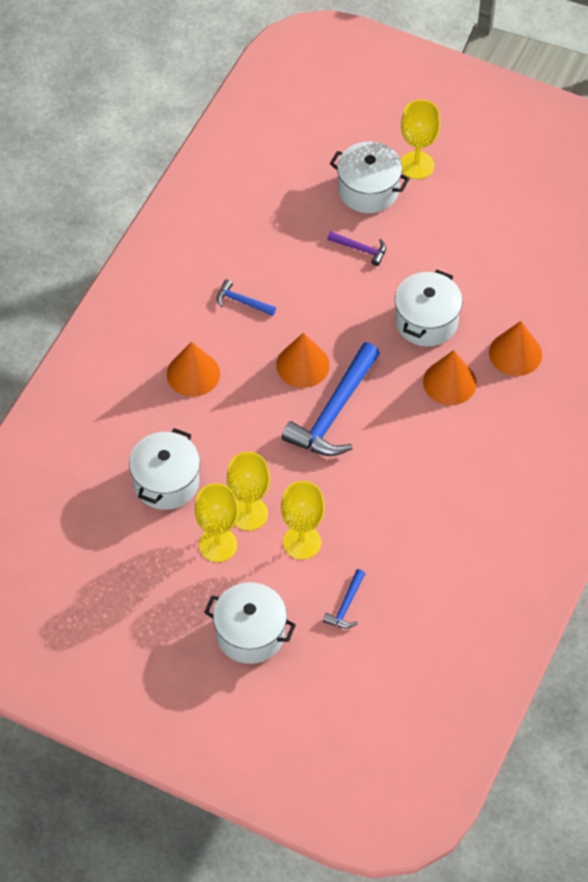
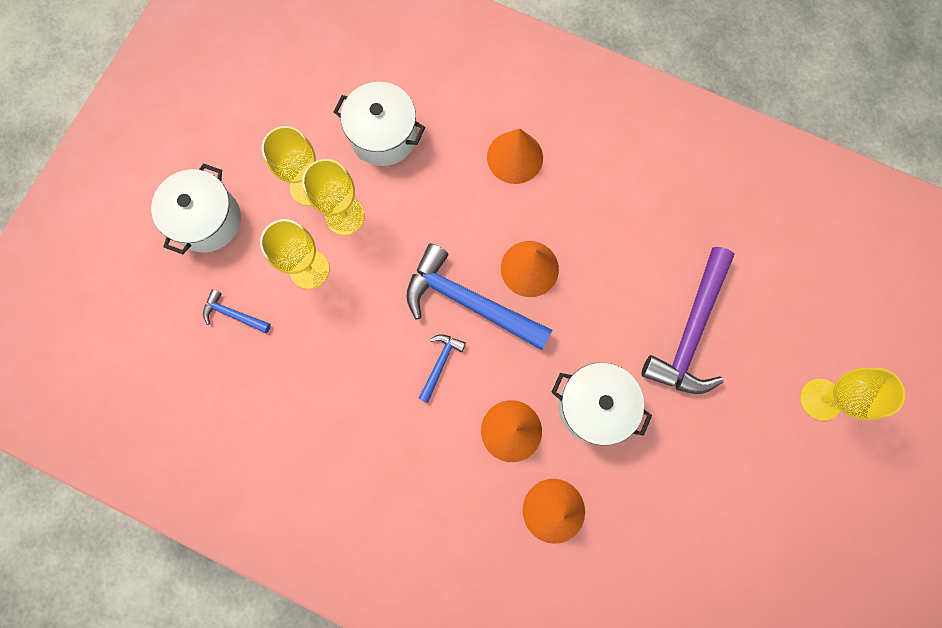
camera: 90 degrees right, 20 degrees up
(242, 301) = (610, 204): blue hammer -> blue hammer (440, 363)
(360, 249) = (690, 332): purple hammer -> purple hammer, size x2.17
(368, 190) = (777, 341): white pot -> none

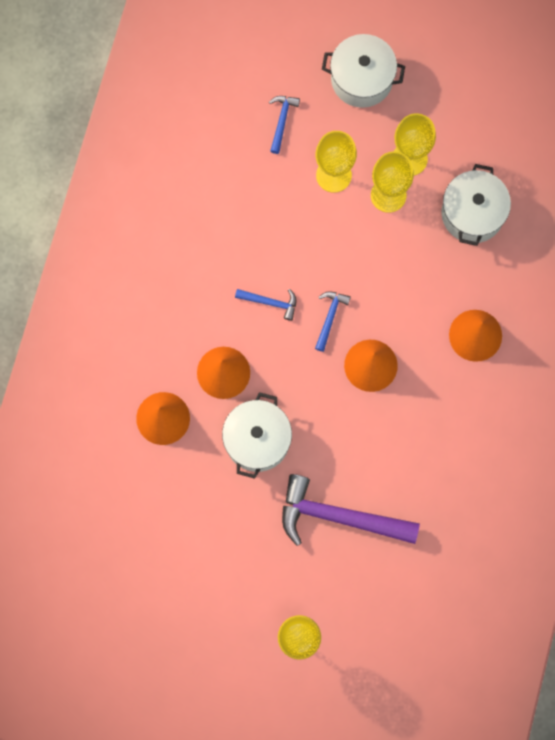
camera: 80 degrees right, 0 degrees up
(469, 302) = (330, 317): blue hammer -> blue hammer, size x0.46

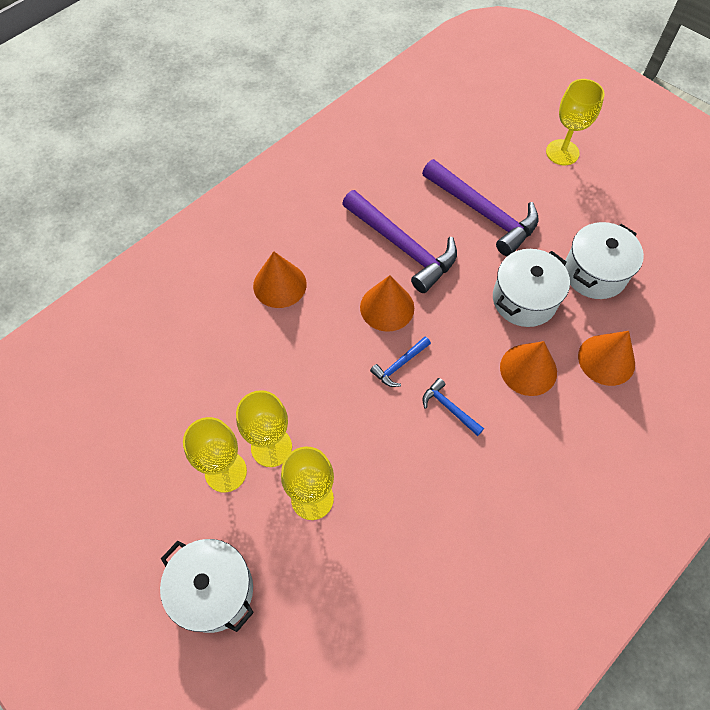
camera: 150 degrees left, 15 degrees down
(282, 121) = (330, 593): blue hammer -> none
(392, 435) = (403, 246): none -> purple hammer
(472, 213) = (205, 385): white pot -> white pot (594, 273)

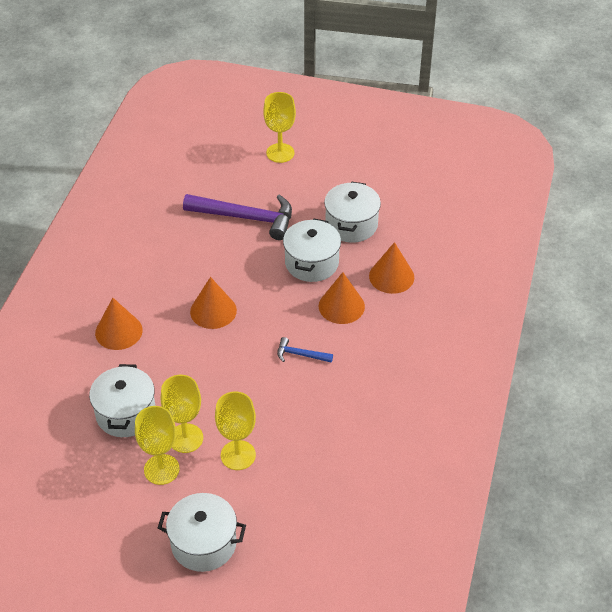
camera: 30 degrees left, 15 degrees down
(230, 384) = (126, 413): none -> white pot
(399, 365) = (247, 344): blue hammer -> none
(403, 246) = (199, 265): purple hammer -> none

